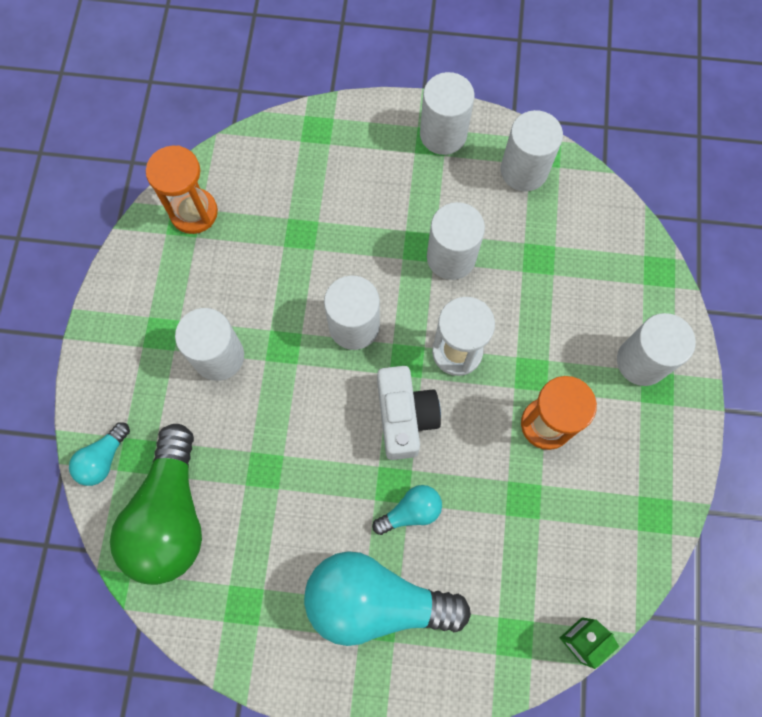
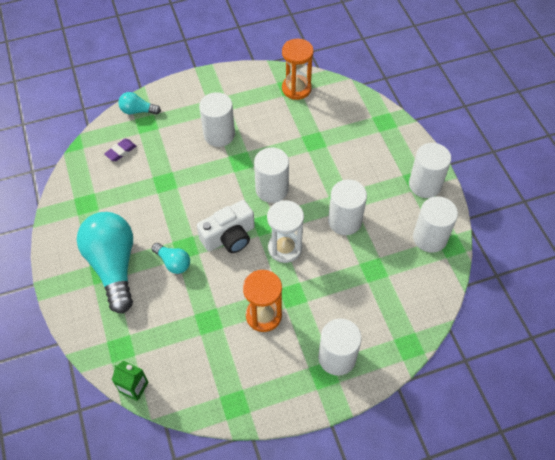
camera: 65 degrees right, 15 degrees down
(171, 515) = (121, 151): green light bulb -> purple eraser

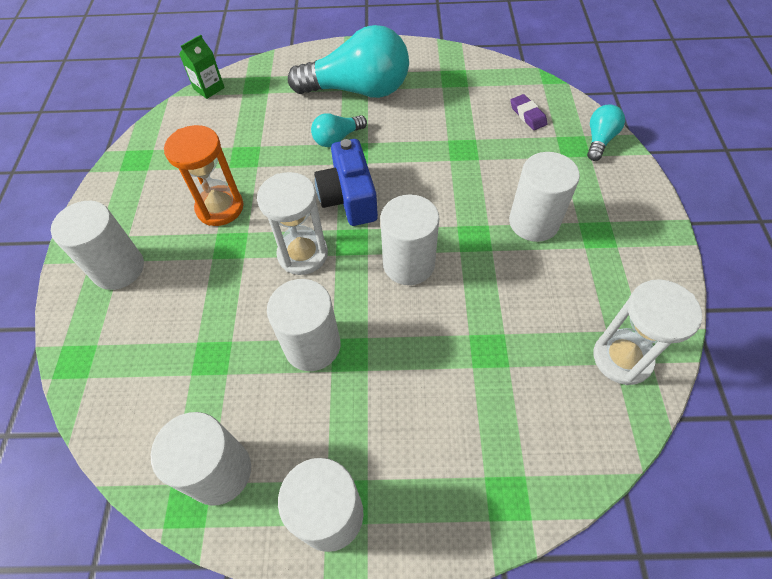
camera: 110 degrees right, 0 degrees up
(229, 237) = (349, 198): white camera -> blue camera
(296, 88) = (622, 358): orange hourglass -> white hourglass

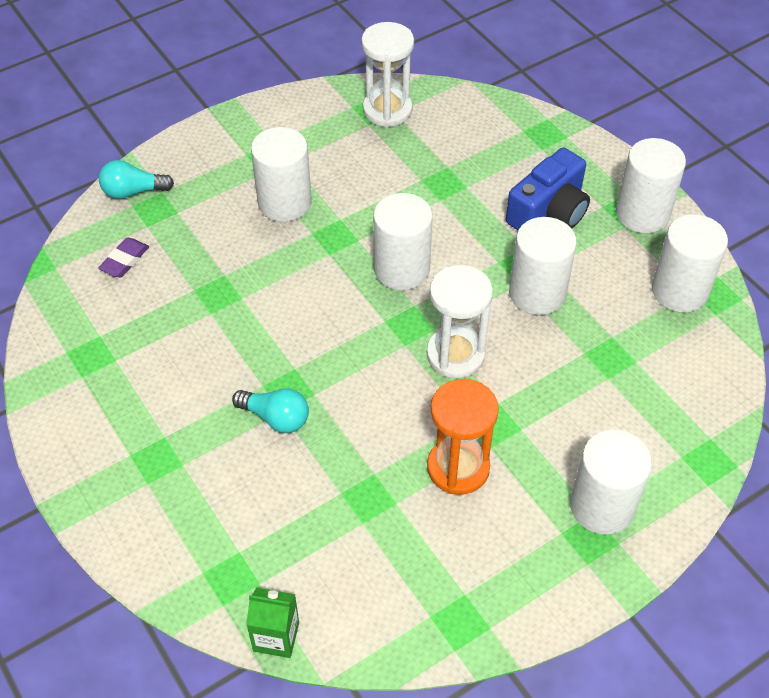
camera: 125 degrees left, 5 degrees down
(349, 198) = (357, 357): blue camera -> blue camera (549, 212)
(358, 90) = (173, 445): turquoise light bulb -> none

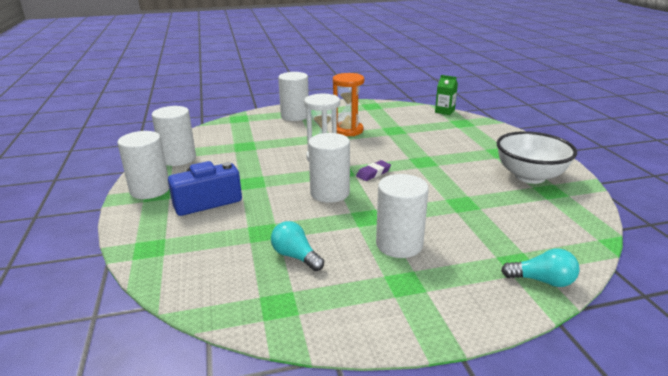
camera: 160 degrees left, 25 degrees down
(115, 387) = (529, 176): none -> white bowl
(125, 260) = (538, 233): purple eraser -> purple eraser (373, 173)
(276, 418) = (432, 154): turquoise light bulb -> turquoise light bulb (296, 256)
(387, 110) = (265, 300): white hourglass -> none
(537, 293) = (256, 170): white cylinder -> none

